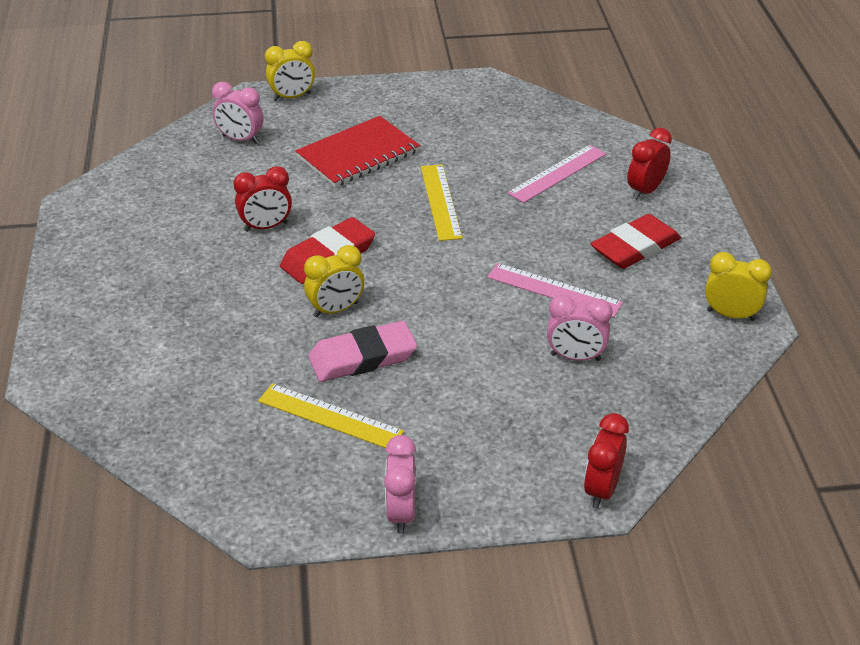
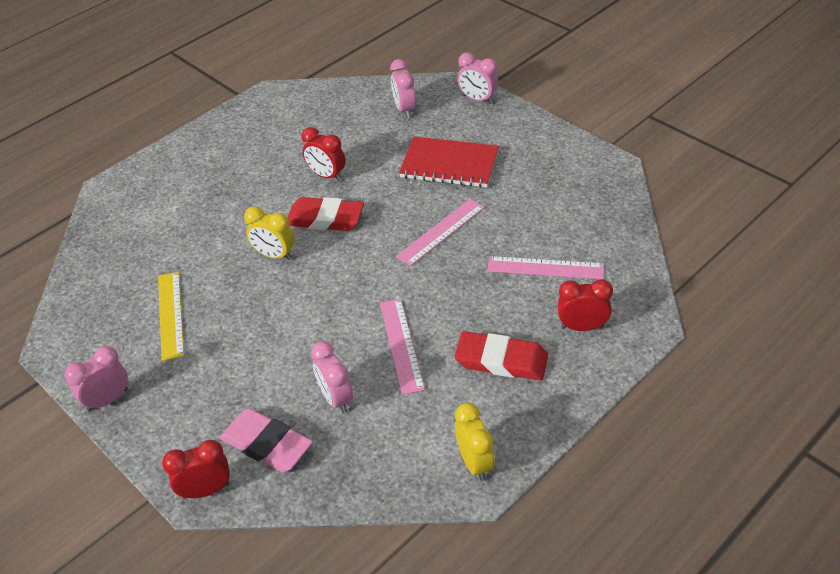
camera: 55 degrees right, 5 degrees up
(292, 97) = (478, 99): yellow clock -> pink clock
(362, 357) = (239, 295): pink eraser -> pink eraser (266, 444)
(441, 202) = (441, 232): yellow ruler -> pink ruler

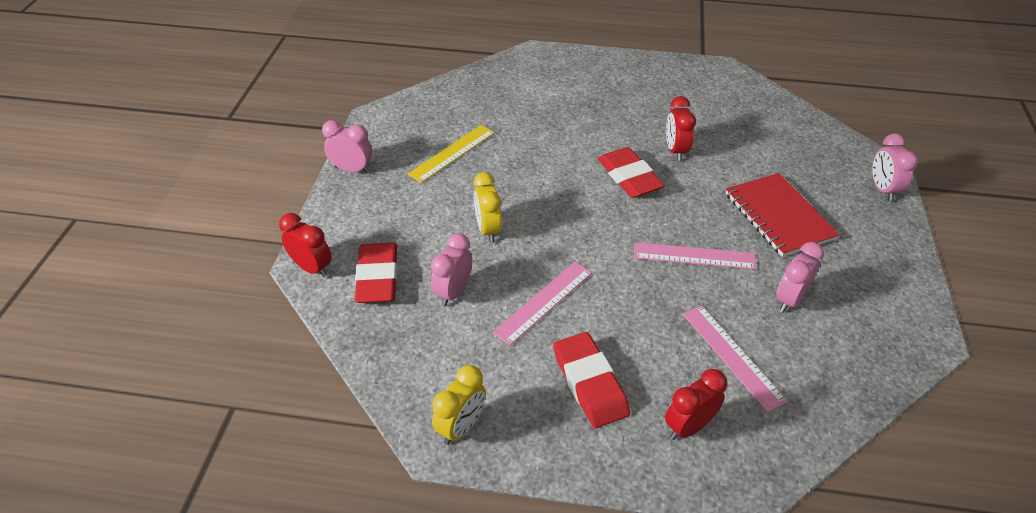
camera: 50 degrees right, 0 degrees up
(266, 444) = (377, 277): pink eraser -> red eraser
(274, 255) = (562, 171): yellow clock -> yellow clock (488, 230)
(404, 109) = (807, 151): pink clock -> pink clock (789, 300)
(582, 327) = (688, 426): red clock -> red clock turned 90 degrees counterclockwise

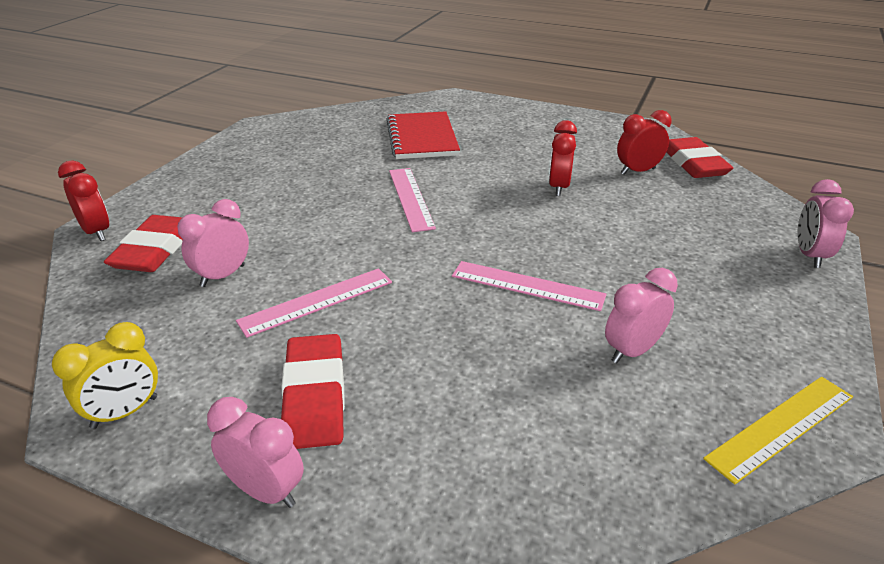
camera: 15 degrees right, 10 degrees down
(352, 169) = (204, 160): pink clock -> pink clock (265, 491)
(452, 153) = (313, 160): yellow ruler -> yellow ruler (781, 427)
(488, 230) = (302, 226): yellow clock -> none
(629, 177) = (491, 203): red eraser -> red eraser (693, 163)
(688, 426) = (413, 474): red clock -> red clock (637, 171)
(732, 356) = (521, 401): pink ruler -> pink ruler (411, 198)
(778, 216) = (656, 263): red notebook -> red notebook (422, 138)

